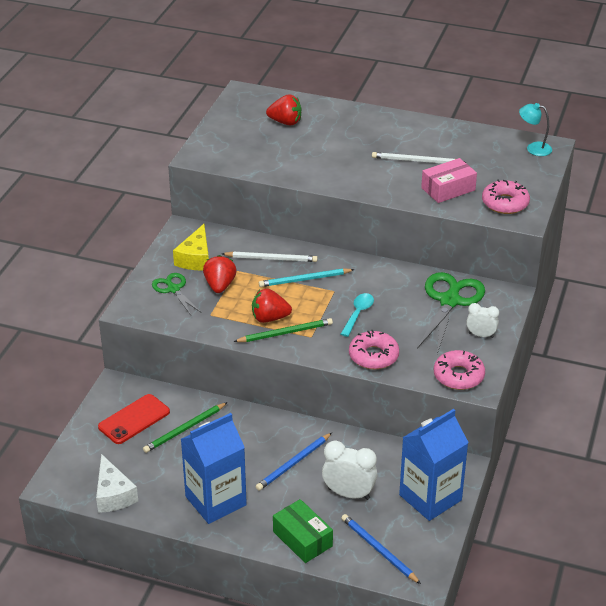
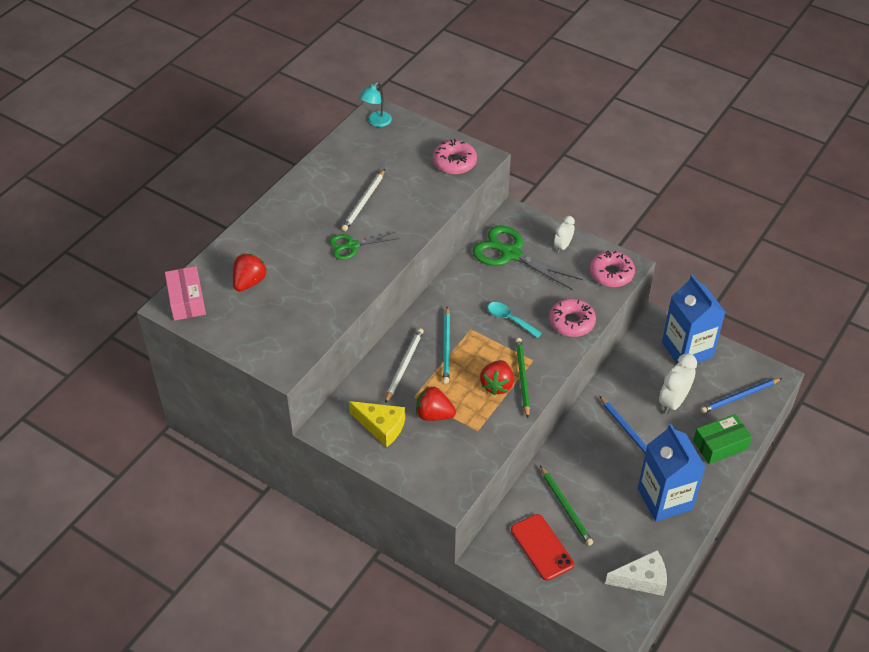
camera: 75 degrees left, 10 degrees up
(173, 289) = (427, 454): green scissors -> green scissors (352, 246)
(448, 189) = (419, 192): pink box -> pink box (187, 300)

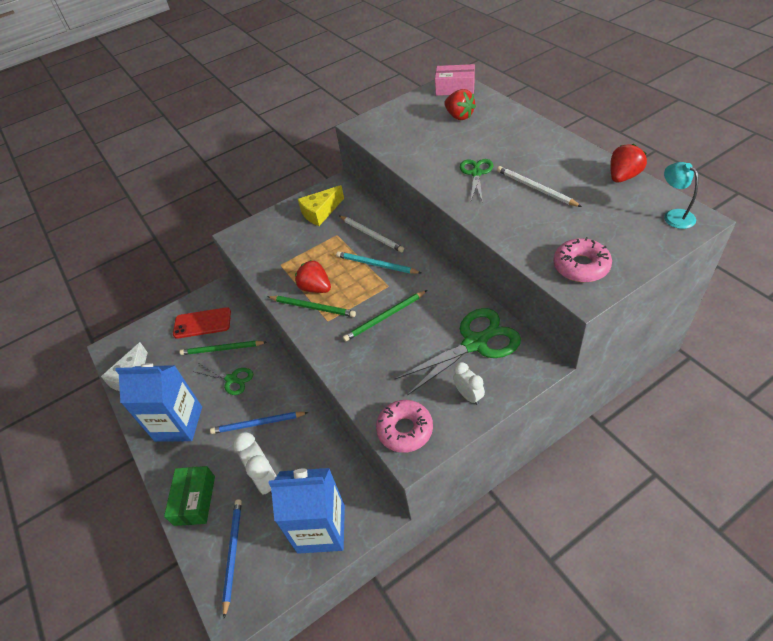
camera: 120 degrees right, 0 degrees up
(434, 414) = (312, 242): red strawberry -> red strawberry (623, 177)
(510, 319) = (384, 317): turquoise spoon -> green pencil
(571, 322) = (355, 366): pink donut -> none
(596, 478) = (232, 379): none -> green scissors

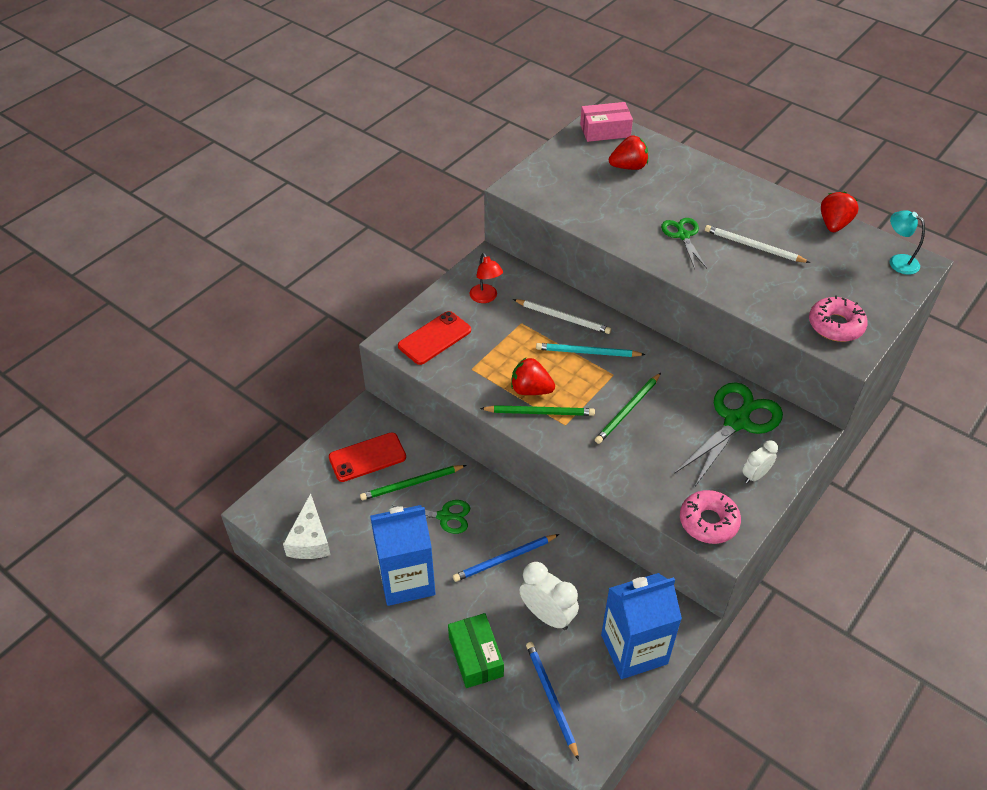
camera: 25 degrees left, 0 degrees up
(266, 238) = (434, 338): none -> red phone
(320, 212) = (486, 298): yellow cheese -> red lamp
(459, 116) = (628, 167): red strawberry -> red strawberry turned 45 degrees counterclockwise
(468, 396) = (755, 475): white clock -> white clock turned 75 degrees counterclockwise

